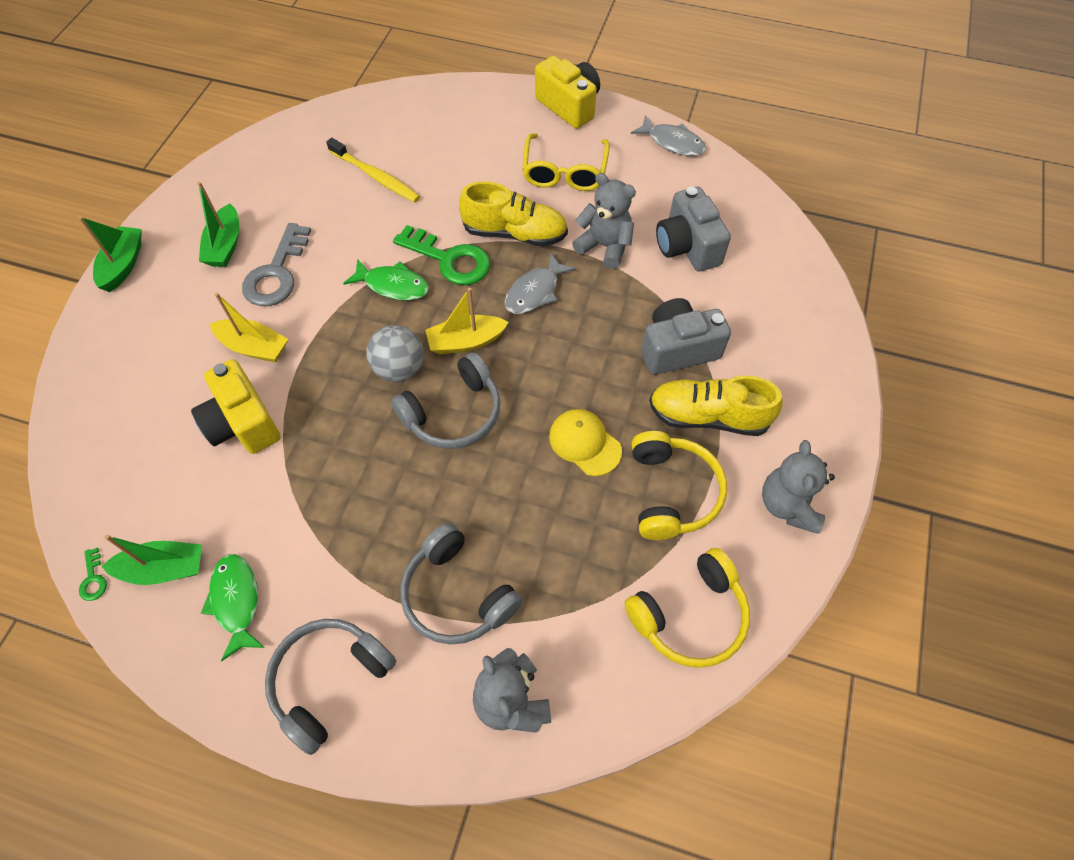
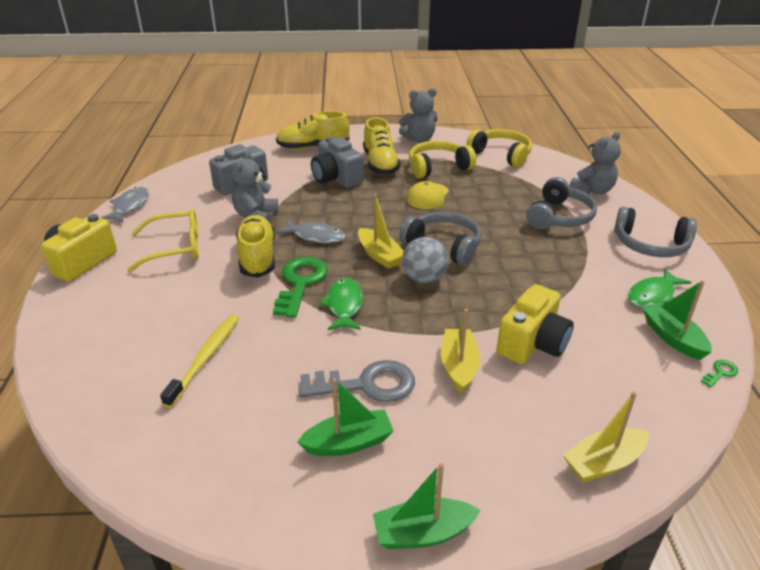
camera: 110 degrees left, 25 degrees down
(87, 403) = (603, 463): none -> yellow boat
(792, 345) = (313, 147): none -> yellow shoe

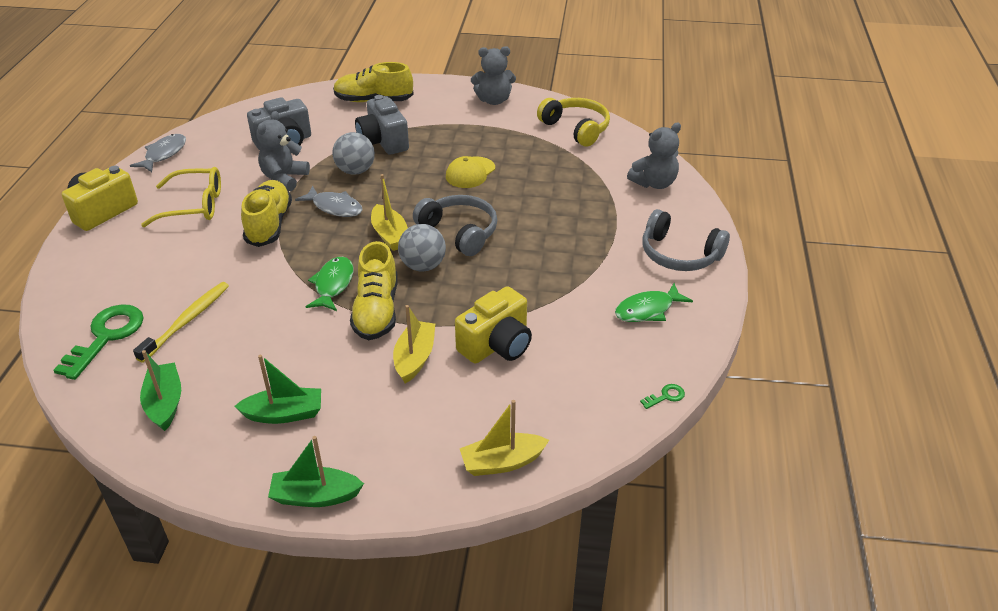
camera: 10 degrees right, 5 degrees up
(300, 282) = (301, 256): green key -> green key (106, 336)
(321, 204) = (355, 171): none -> grey ball
(367, 384) = (322, 364): grey key -> none
(380, 164) = (437, 128): yellow shoe -> yellow shoe (376, 311)
(438, 167) = (497, 138): yellow headphones -> none
(559, 217) = (599, 211): grey headphones -> none
(673, 338) = (640, 356): green boat -> green boat (165, 403)

